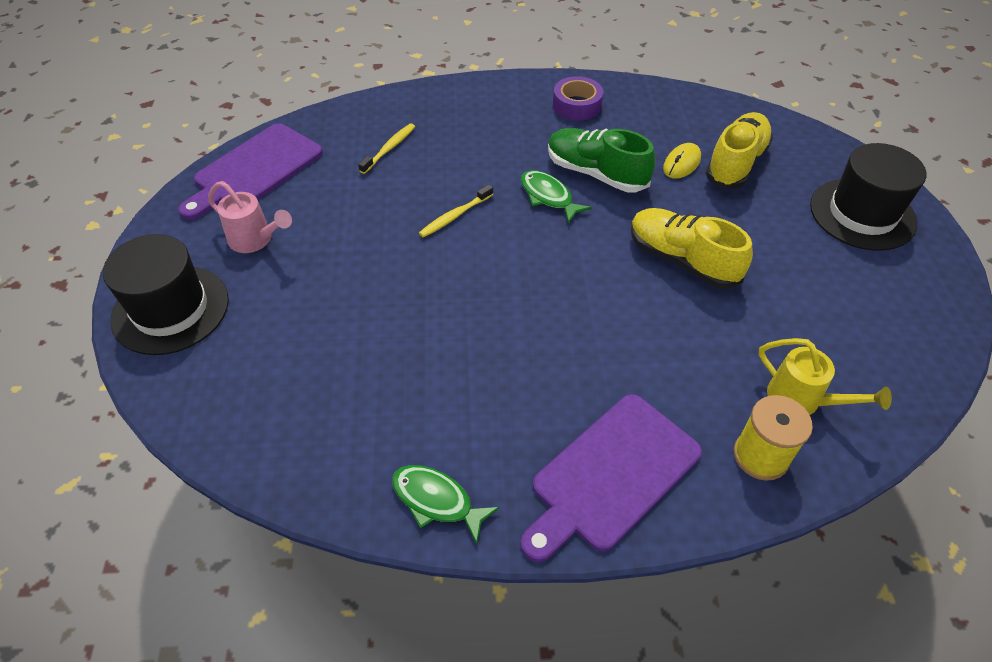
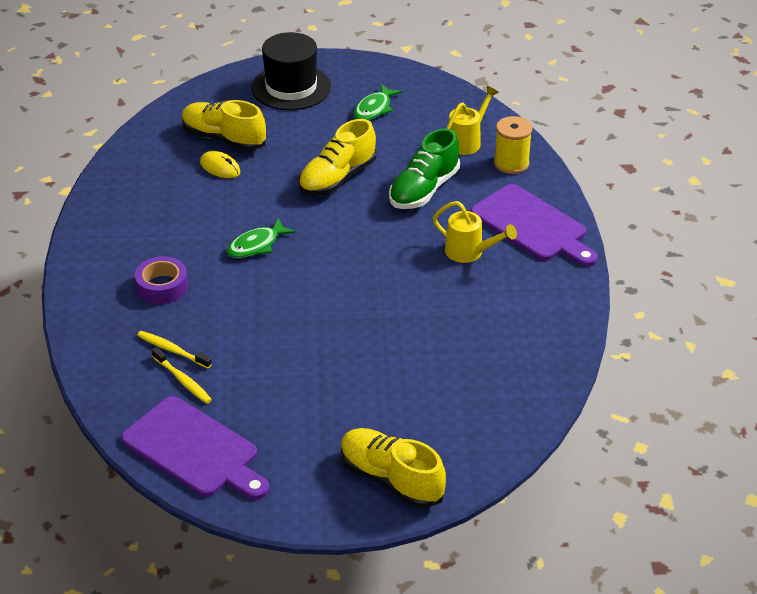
camera: 90 degrees left, 10 degrees down
(170, 309) = (391, 479): black hat -> yellow shoe
(255, 240) = (302, 434): pink watering can -> none
(437, 501) = (561, 304): green fish -> green fish (374, 109)
(455, 216) = (277, 302): yellow toothbrush -> yellow toothbrush (183, 380)
(545, 393) = (469, 252): none -> yellow watering can
(577, 105) = (123, 223): purple tape -> purple tape (162, 286)
(596, 173) = (228, 216): green shoe -> green shoe (424, 190)

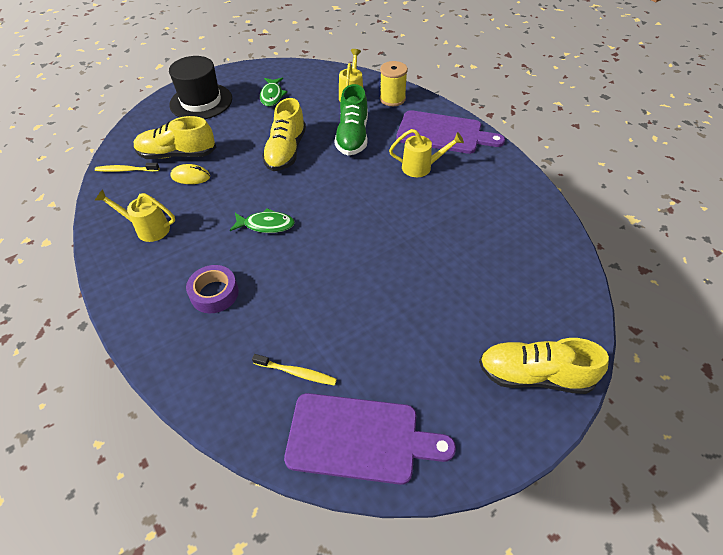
camera: 30 degrees left, 10 degrees up
(144, 203) = (148, 229): none -> yellow watering can
(172, 350) = (266, 348): yellow toothbrush -> yellow toothbrush (126, 170)
(256, 245) = (266, 225): green fish -> green fish turned 105 degrees counterclockwise

